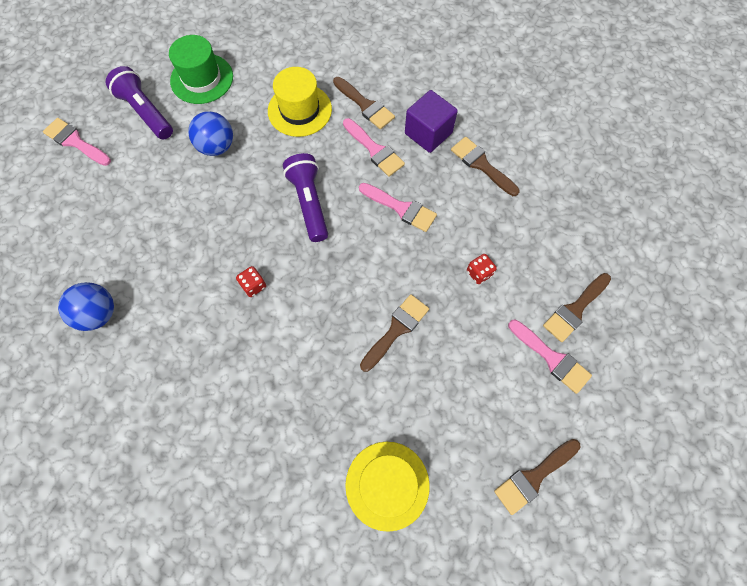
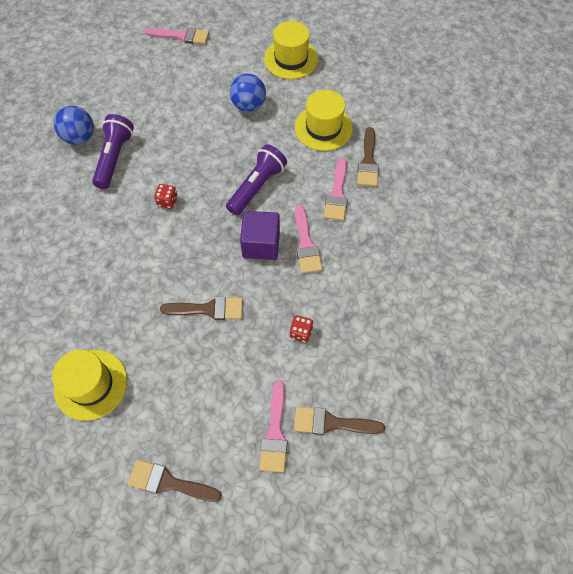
camera: 50 degrees right, 5 degrees down
(75, 142) = (181, 36): pink brush -> pink brush turned 105 degrees clockwise
(146, 112) = (237, 52): purple flashlight -> purple flashlight (115, 158)
(202, 79) = (291, 59): green hat -> yellow hat
(428, 133) = (386, 217): purple cube -> purple cube (261, 244)
(481, 165) = (395, 270): brown brush -> none

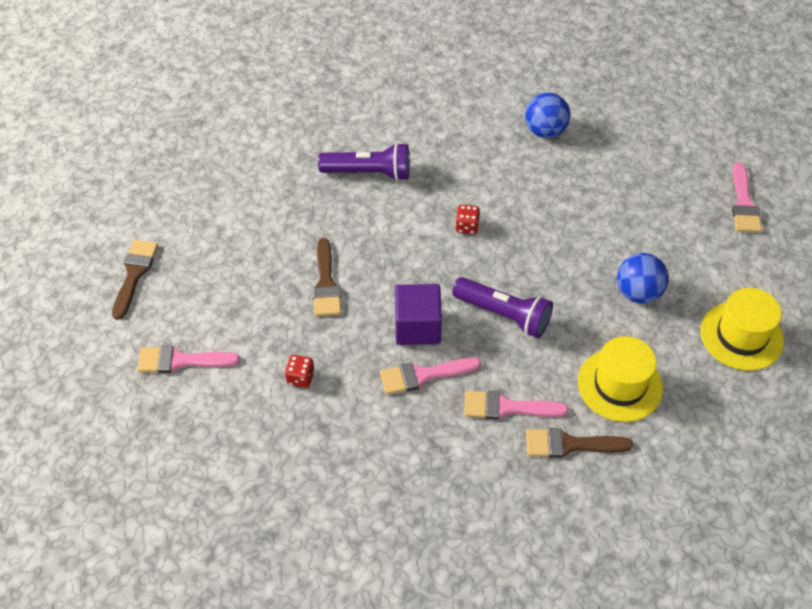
camera: 85 degrees right, 10 degrees down
(91, 384) = (236, 196): yellow hat -> none
(115, 158) = (521, 168): purple flashlight -> purple flashlight (369, 173)
(331, 423) = (190, 415): brown brush -> none

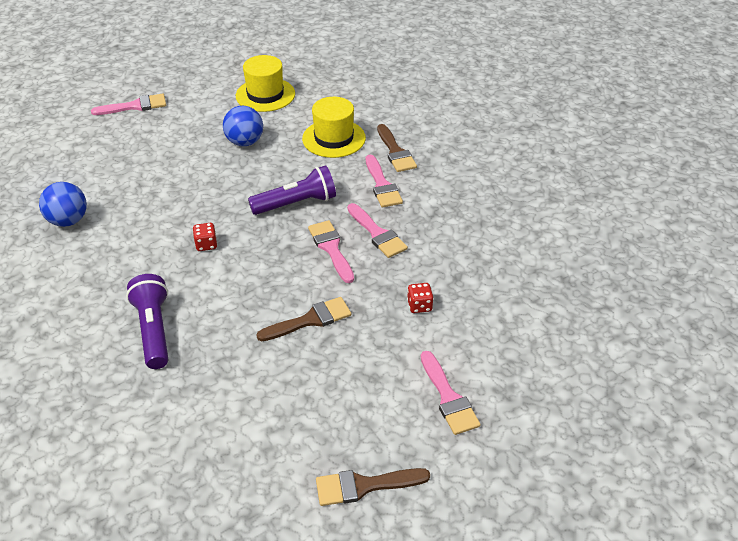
camera: 110 degrees left, 10 degrees down
(417, 327) = (331, 248): purple cube -> pink brush
(503, 315) = (296, 203): purple flashlight -> purple flashlight turned 60 degrees clockwise

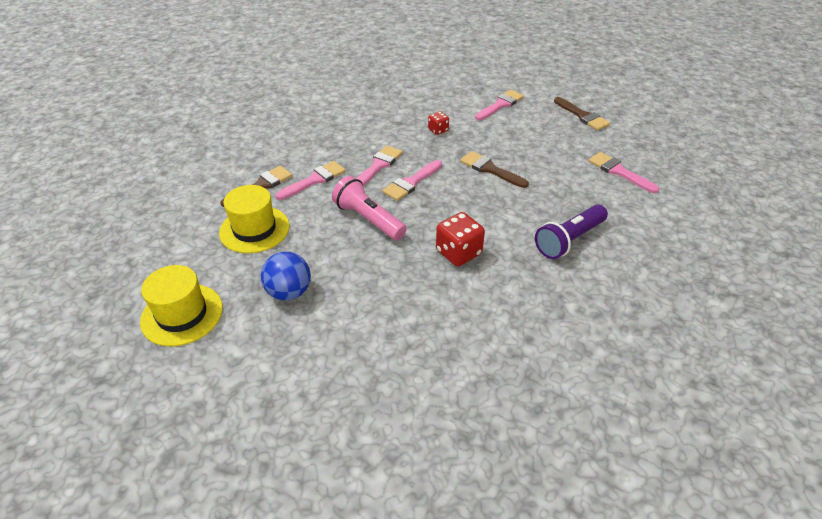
camera: 115 degrees left, 0 degrees up
(68, 221) = (504, 376): blue ball -> none
(135, 106) = (250, 446): pink brush -> pink brush (619, 172)
(206, 244) = (458, 253): red dice -> red dice, size x1.77
(296, 203) = (368, 219): purple flashlight -> pink flashlight

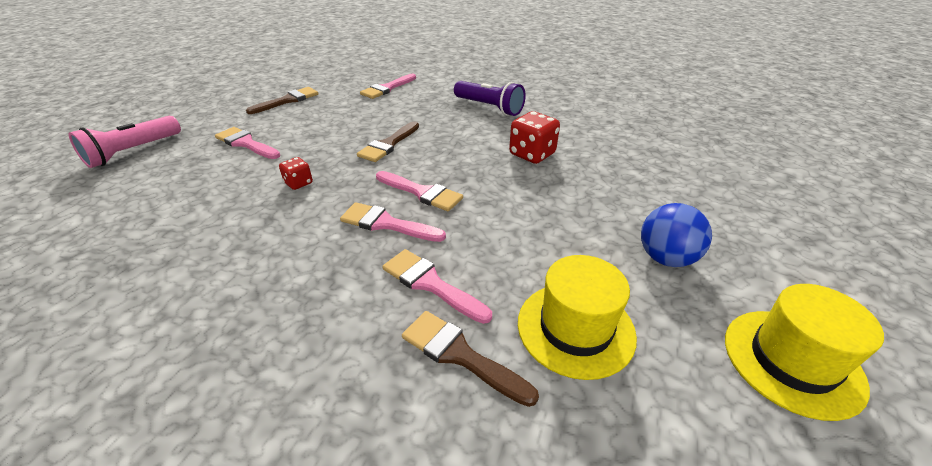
camera: 100 degrees left, 5 degrees down
(368, 219) = (504, 216): pink flashlight -> pink flashlight (133, 152)

